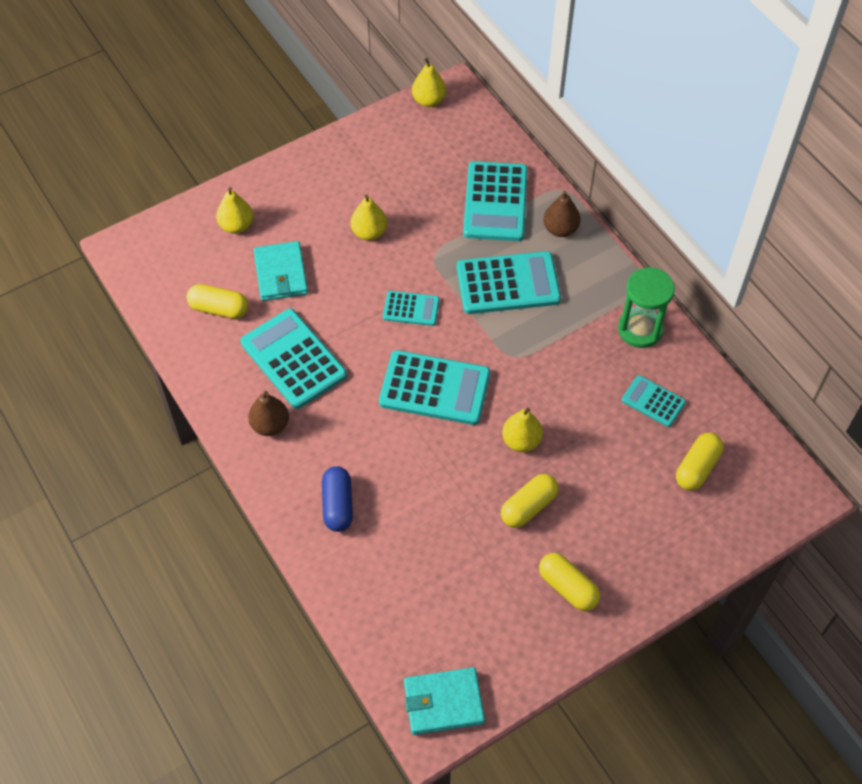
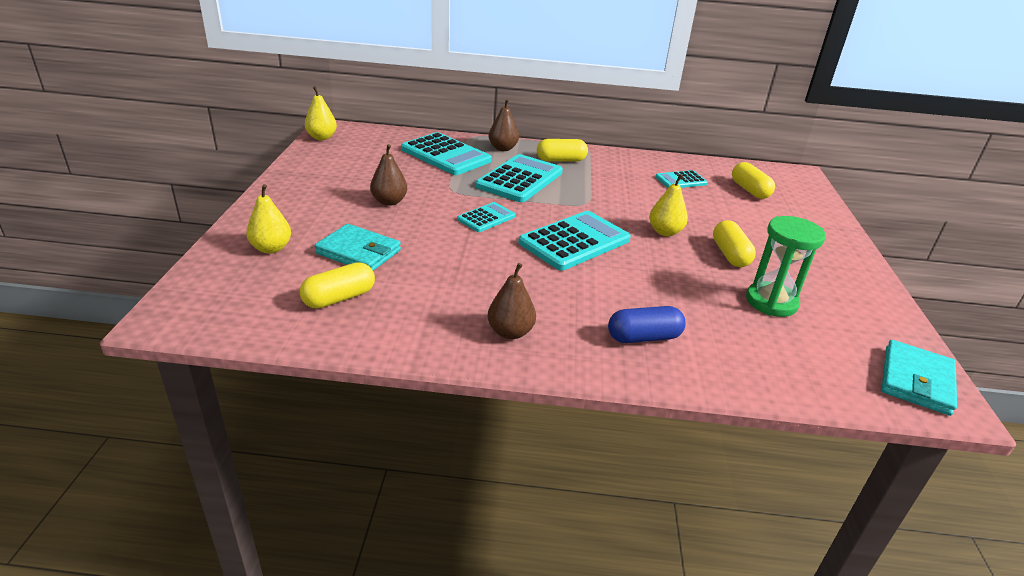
camera: 55 degrees left, 25 degrees down
(293, 359) = (455, 287): turquoise calculator -> none
(337, 505) = (644, 337): blue capsule -> blue capsule turned 45 degrees counterclockwise
(369, 232) = (389, 202): yellow pear -> brown pear
(568, 587) = (821, 272): yellow capsule -> yellow capsule (561, 160)
(640, 329) = (618, 161): green hourglass -> green hourglass (771, 302)

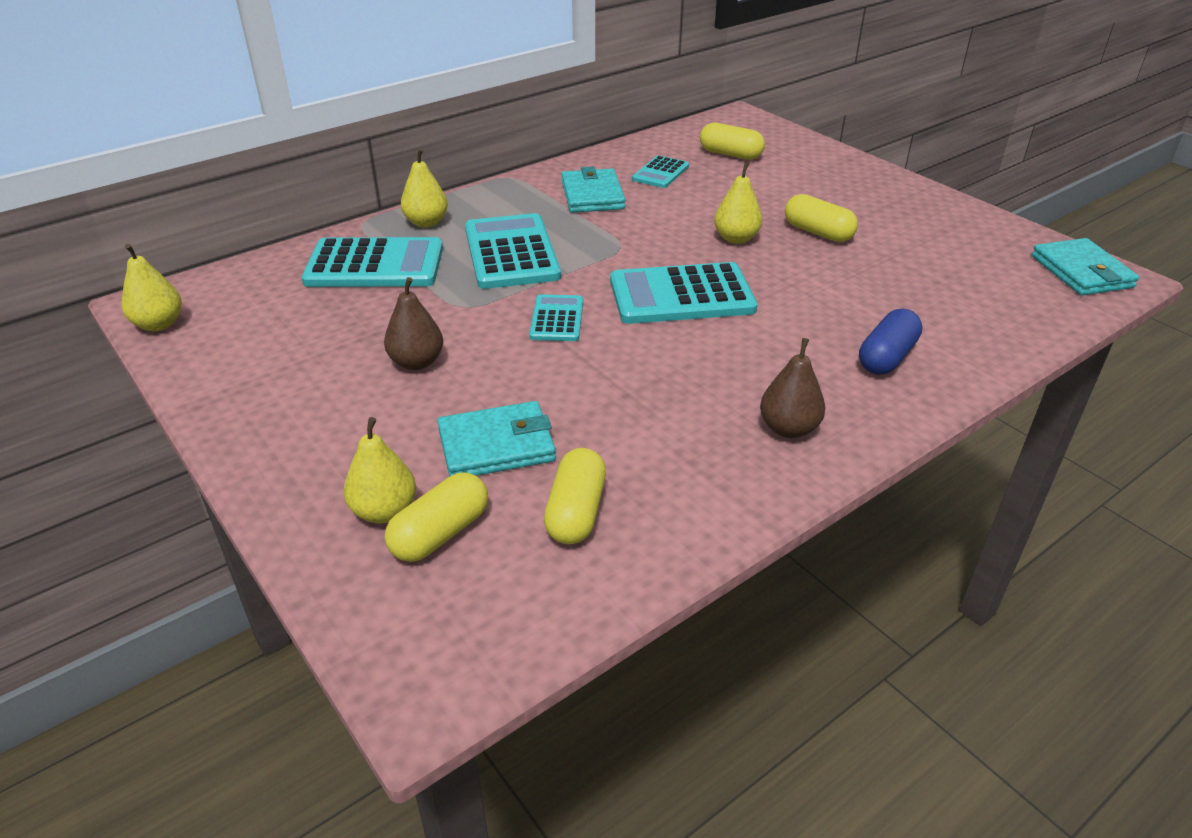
camera: 40 degrees left, 5 degrees up
(503, 148) = (426, 223): brown pear -> yellow pear
(561, 160) = (513, 206): yellow capsule -> yellow capsule (440, 533)
(574, 241) = (681, 295): turquoise calculator -> turquoise calculator turned 105 degrees counterclockwise
(616, 174) = (592, 195): none -> turquoise wallet
(771, 302) = (912, 261): green hourglass -> none

